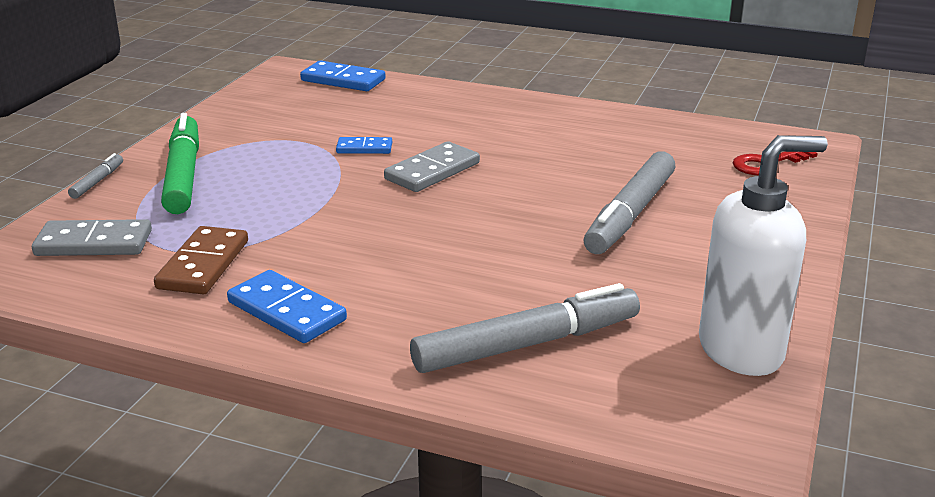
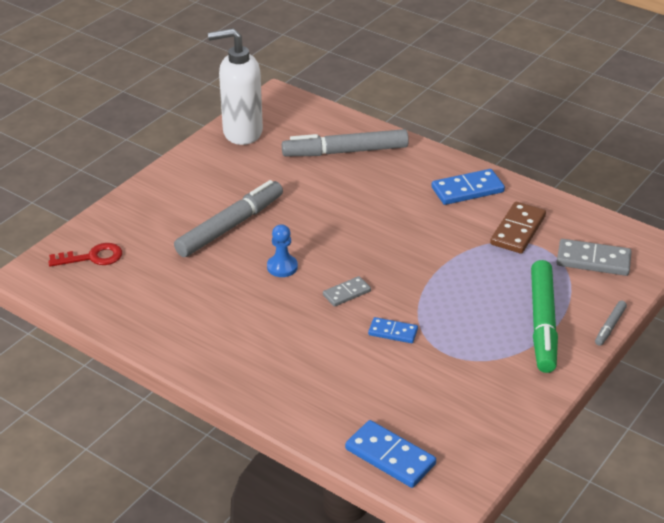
camera: 165 degrees left, 10 degrees up
(287, 311) = (467, 190): blue domino -> blue domino turned 75 degrees counterclockwise
(432, 171) = (346, 293): grey domino -> grey domino, size x0.61
(527, 184) = (282, 267): none -> blue pawn

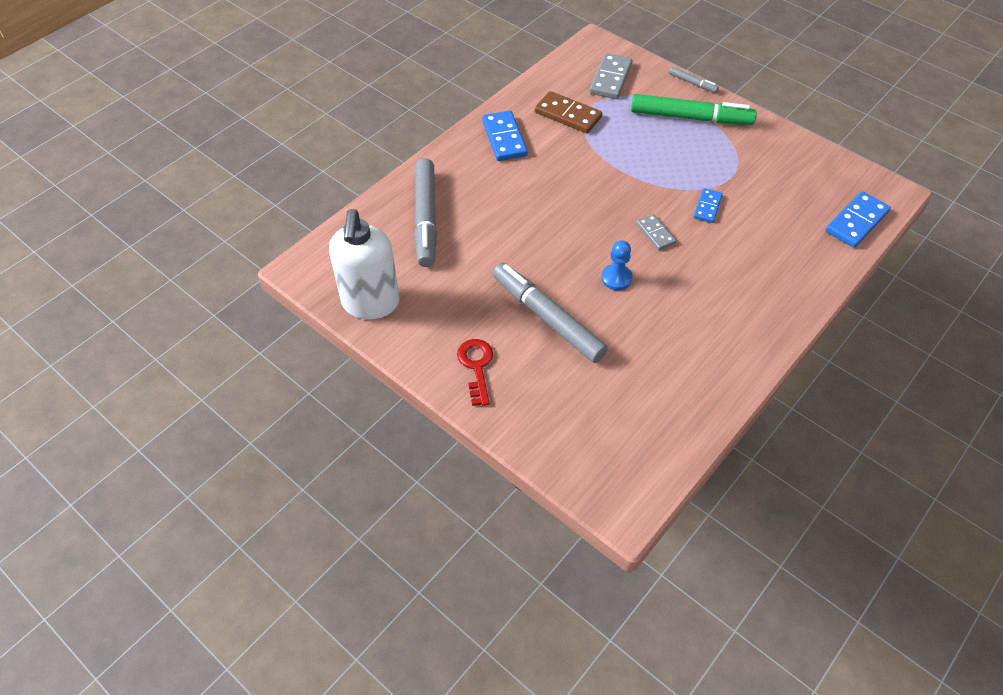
camera: 85 degrees left, 15 degrees up
(92, 257) = (596, 445): red key -> red key (476, 367)

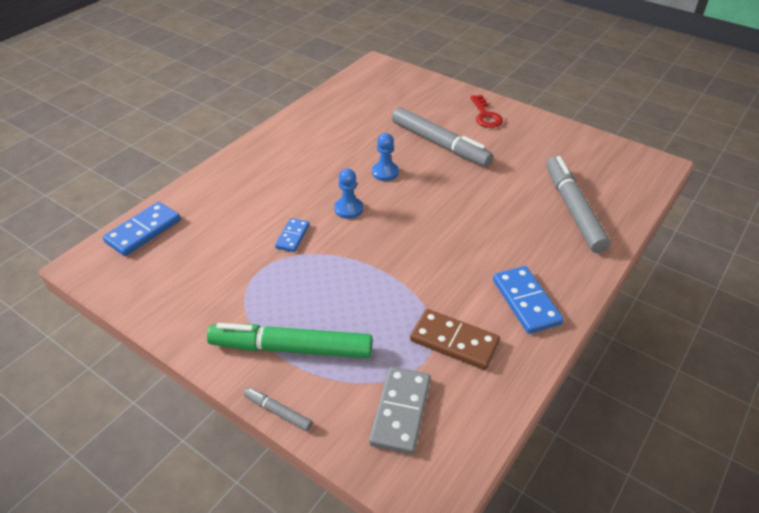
camera: 175 degrees right, 10 degrees down
(370, 303) = (584, 145): white soap dispenser -> none
(655, 233) = (348, 209): grey domino -> blue pawn

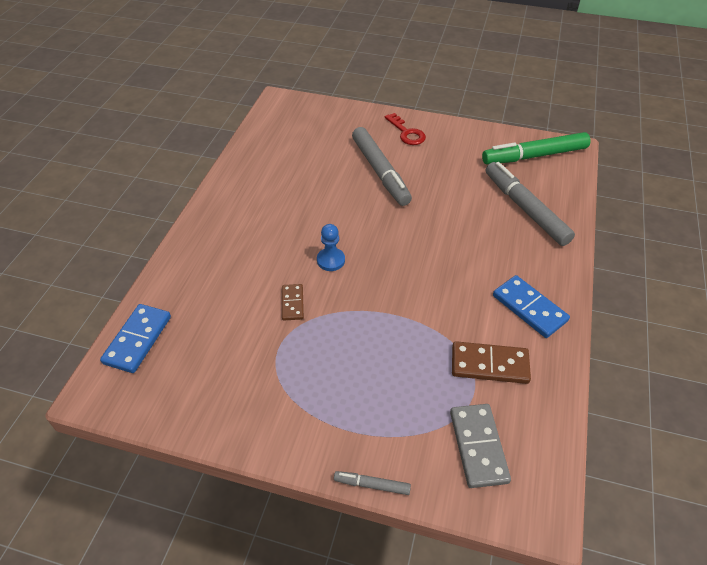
camera: 20 degrees left, 5 degrees up
(291, 348) = (351, 418): green marker -> green marker (534, 156)
(292, 236) = (292, 303): blue domino -> brown domino
(385, 172) = (345, 213): blue pawn -> none
(439, 144) = (380, 172): grey marker -> grey marker turned 45 degrees clockwise

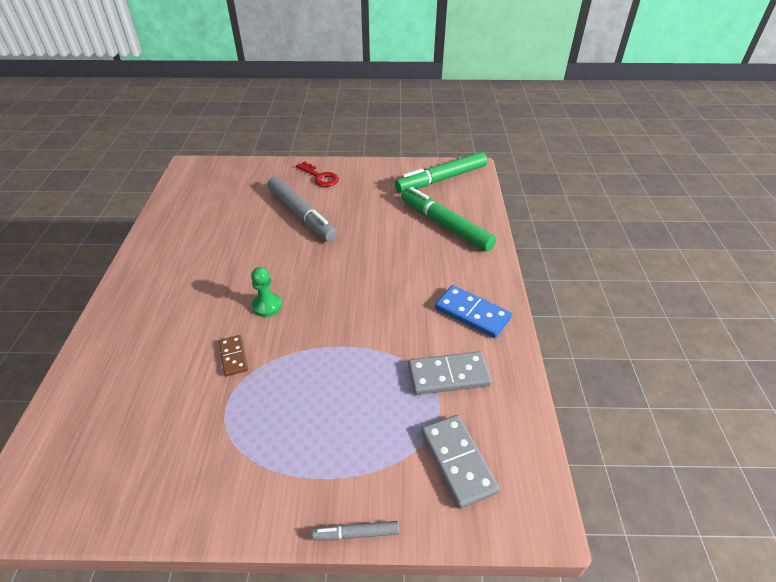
camera: 15 degrees left, 5 degrees down
(138, 340) = (58, 434): blue domino -> none
(331, 260) = (267, 306): blue pawn -> green pawn
(489, 365) = (448, 375): brown domino -> grey domino
(525, 209) = (445, 225): grey marker -> green marker

